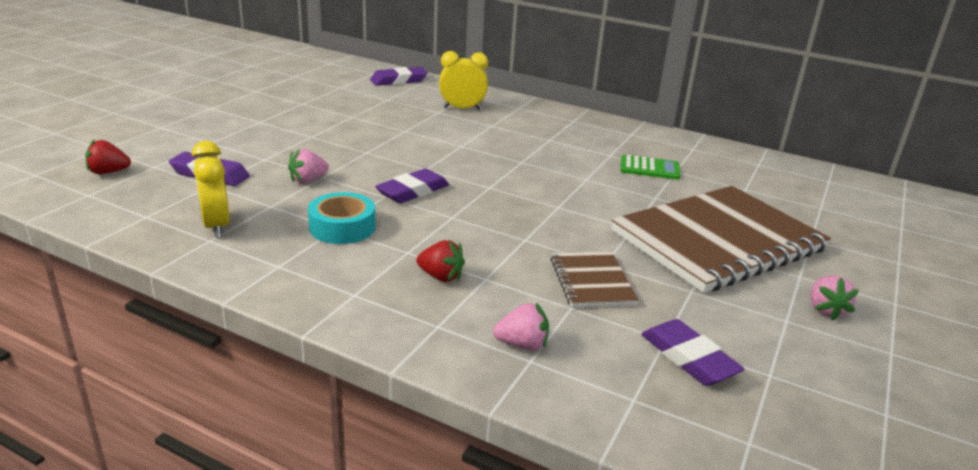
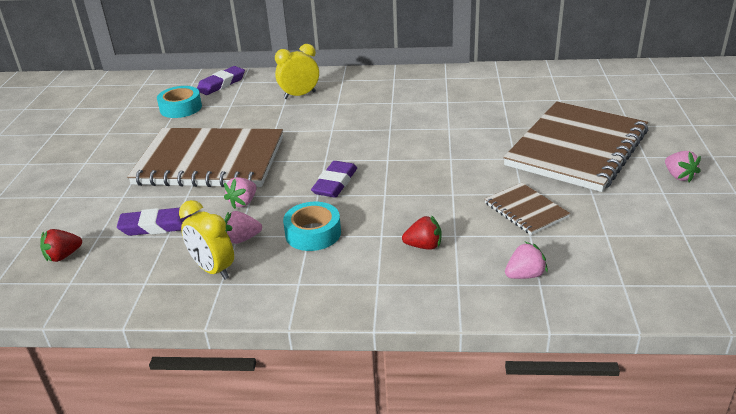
camera: 20 degrees left, 5 degrees up
(272, 210) = (242, 239): none -> pink strawberry
(317, 138) = (210, 161): none -> brown notebook
(341, 89) = (181, 108): none -> turquoise tape
(649, 168) = (484, 104): green calculator -> none
(688, 358) = (630, 243): purple eraser -> none

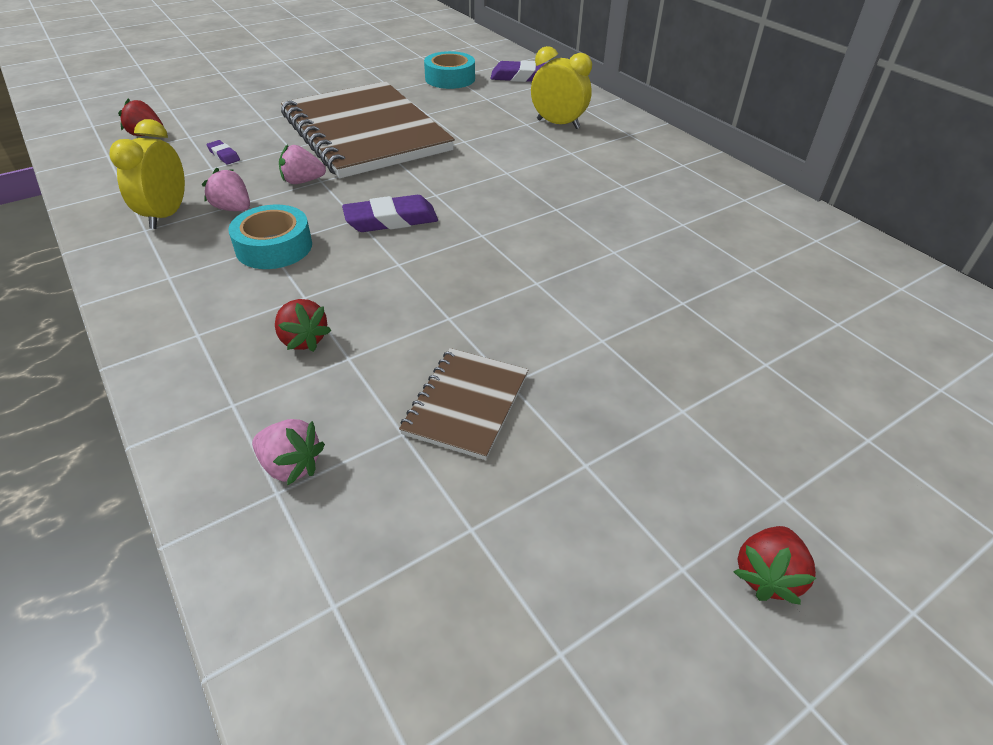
camera: 50 degrees right, 10 degrees up
(156, 226) = (224, 155): purple eraser -> purple eraser, size x0.52
(577, 148) = (707, 397): brown notebook -> none
(679, 176) = (767, 575): pink strawberry -> red strawberry

